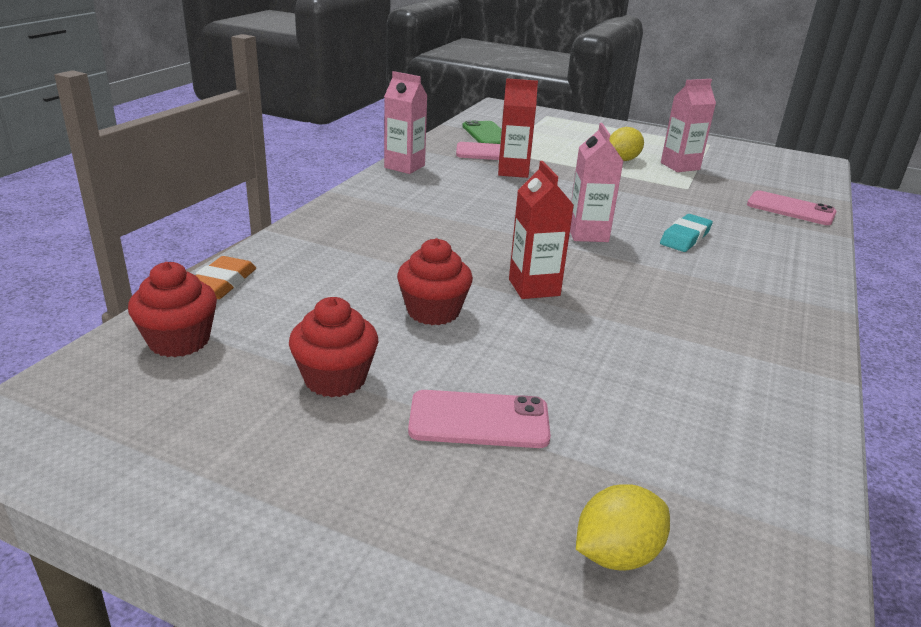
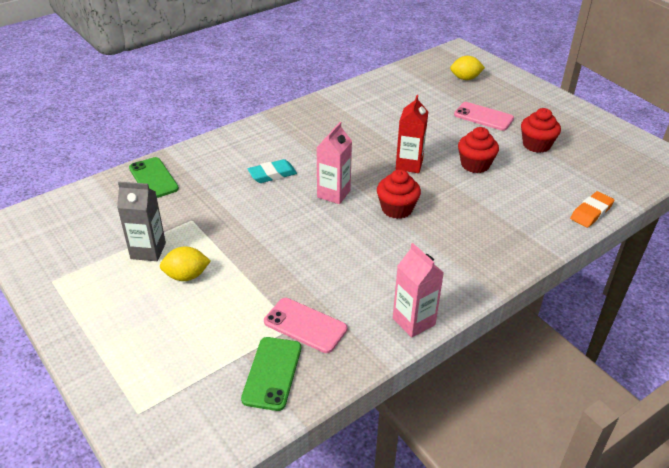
camera: 150 degrees left, 10 degrees up
(179, 341) = (609, 180): red cupcake -> red cupcake (397, 209)
(513, 171) = (314, 284): red carton -> none
(680, 166) = (148, 251): pink carton -> grey carton
(790, 209) = (153, 178): pink phone -> green phone

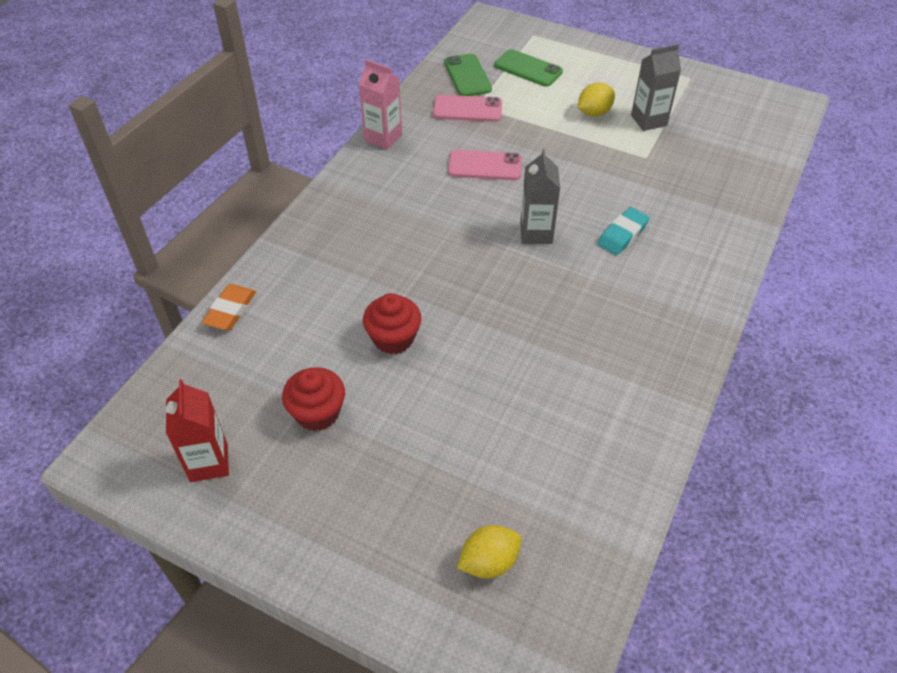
camera: 155 degrees right, 10 degrees up
(153, 178) = (736, 186): green phone -> green phone (528, 68)
(333, 194) = (536, 233): pink carton -> grey carton
(397, 209) = (456, 238): red cupcake -> none
(409, 165) = (477, 307): red carton -> red carton (209, 462)
(483, 117) = (416, 451): pink phone -> pink phone (485, 166)

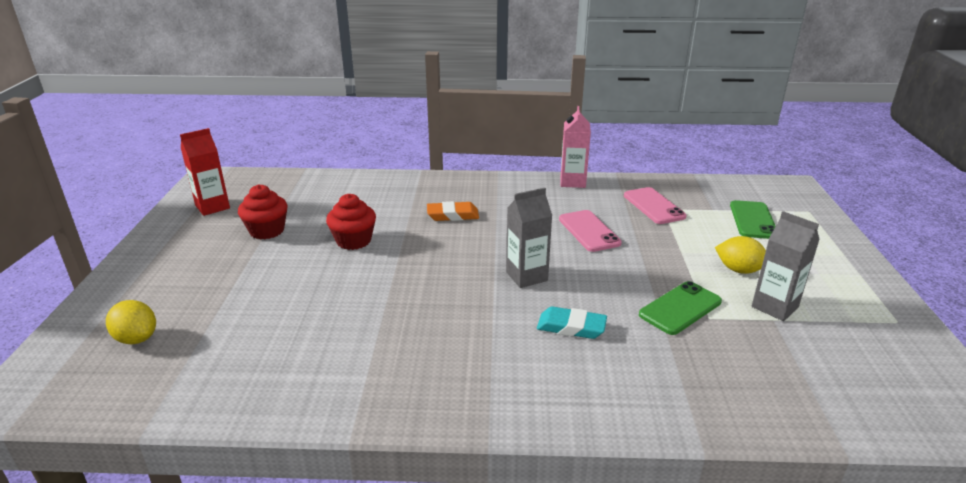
camera: 65 degrees right, 20 degrees down
(230, 310) = (346, 178): orange eraser -> orange eraser (453, 215)
(467, 76) = (698, 195): green phone -> green phone (680, 308)

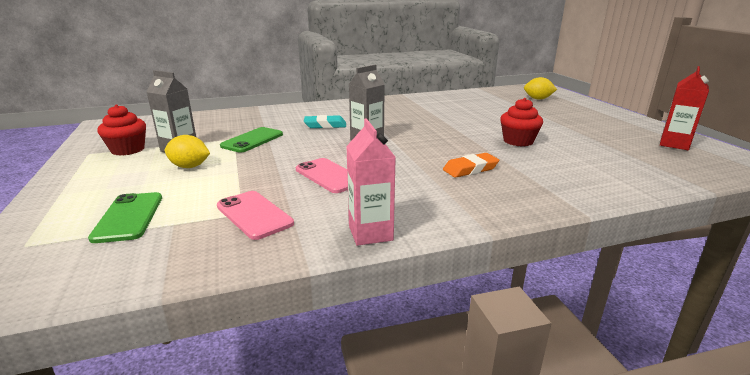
camera: 160 degrees right, 5 degrees down
(267, 231) = (591, 137): red cupcake -> red cupcake (128, 150)

